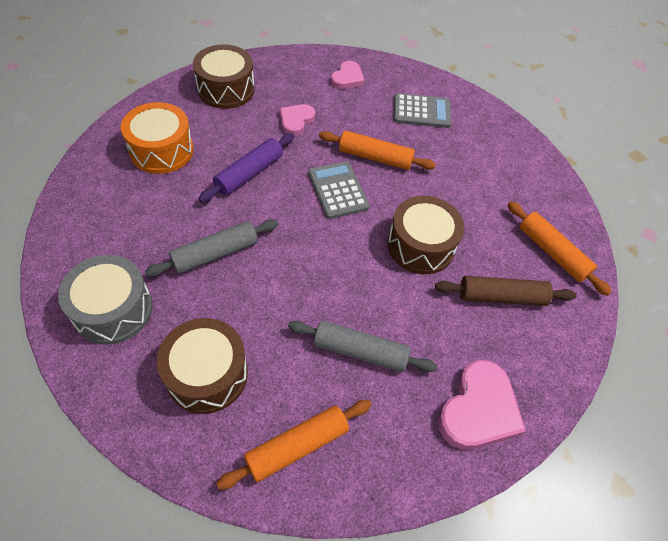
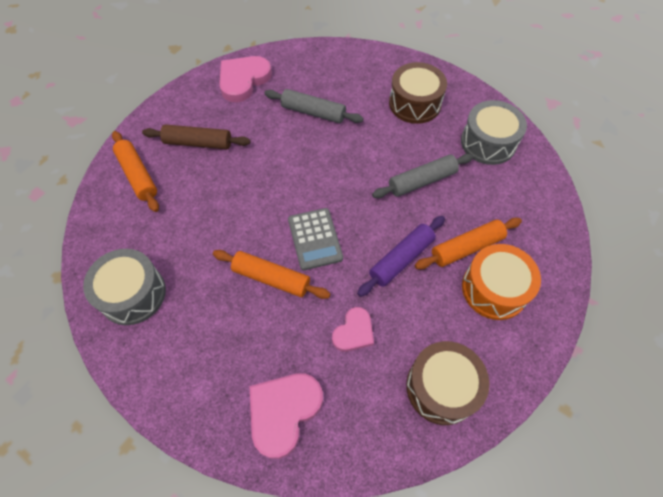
camera: 170 degrees left, 5 degrees up
(297, 446) = (357, 68): orange rolling pin -> orange rolling pin (466, 247)
(347, 78) = (283, 412): pink heart -> pink heart, size x1.65
(420, 245) = (250, 184): brown drum -> none
(421, 111) = (200, 348): grey calculator -> none
(495, 145) = (132, 294): none -> grey drum

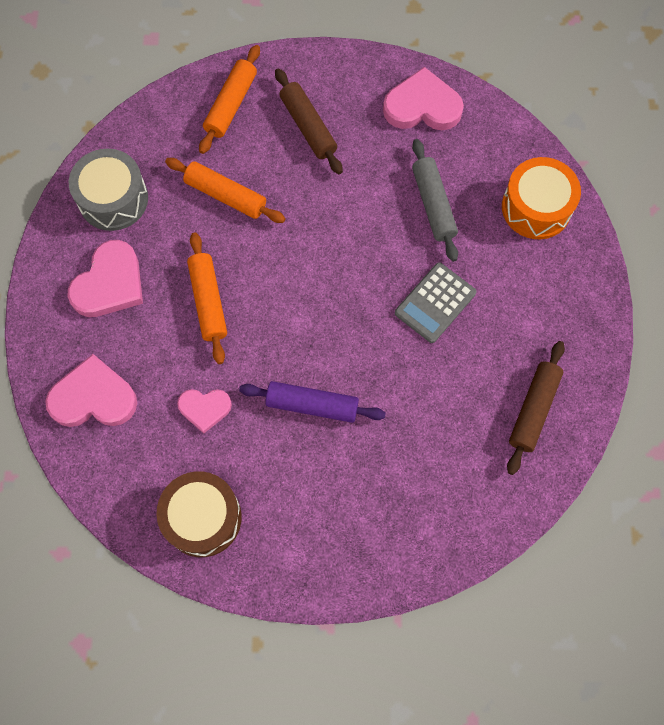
camera: 55 degrees right, 10 degrees up
(198, 339) = (110, 283): none -> pink heart
(315, 239) = (277, 311): grey calculator -> grey calculator (435, 303)
(414, 103) = (530, 299): brown drum -> none
(422, 181) = (424, 370): grey rolling pin -> none
(466, 247) = (371, 460): orange rolling pin -> orange rolling pin (226, 195)
(488, 142) = (533, 410): grey drum -> brown rolling pin
(494, 289) = (341, 513): orange drum -> orange drum (536, 207)

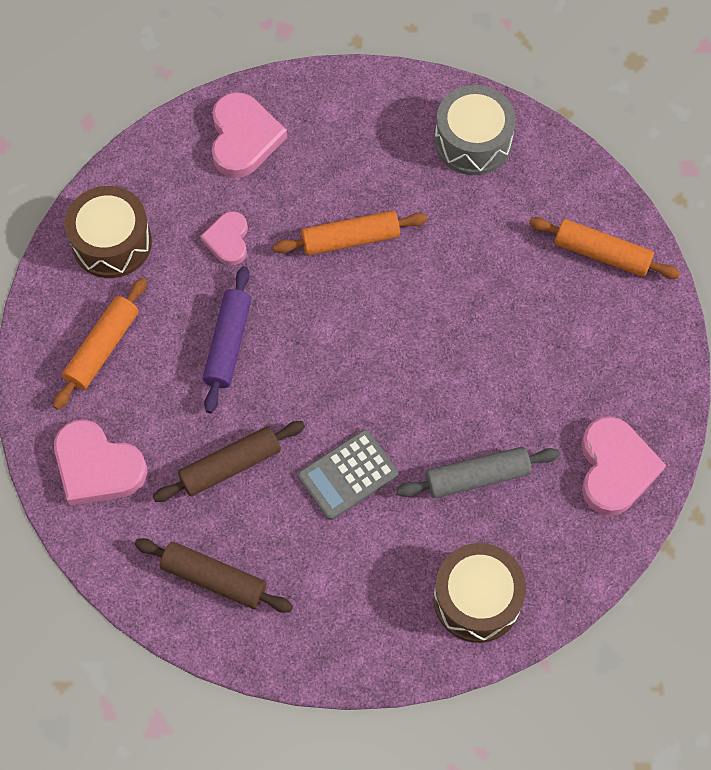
camera: 90 degrees right, 5 degrees down
(110, 283) = (371, 144): pink heart -> pink heart (97, 466)
(226, 195) = (481, 252): orange rolling pin -> orange rolling pin (103, 348)
(308, 126) = (577, 338): brown rolling pin -> brown rolling pin (230, 466)
(435, 303) = (348, 475): grey calculator -> grey calculator turned 75 degrees counterclockwise
(536, 207) = (477, 599): orange drum -> brown drum

